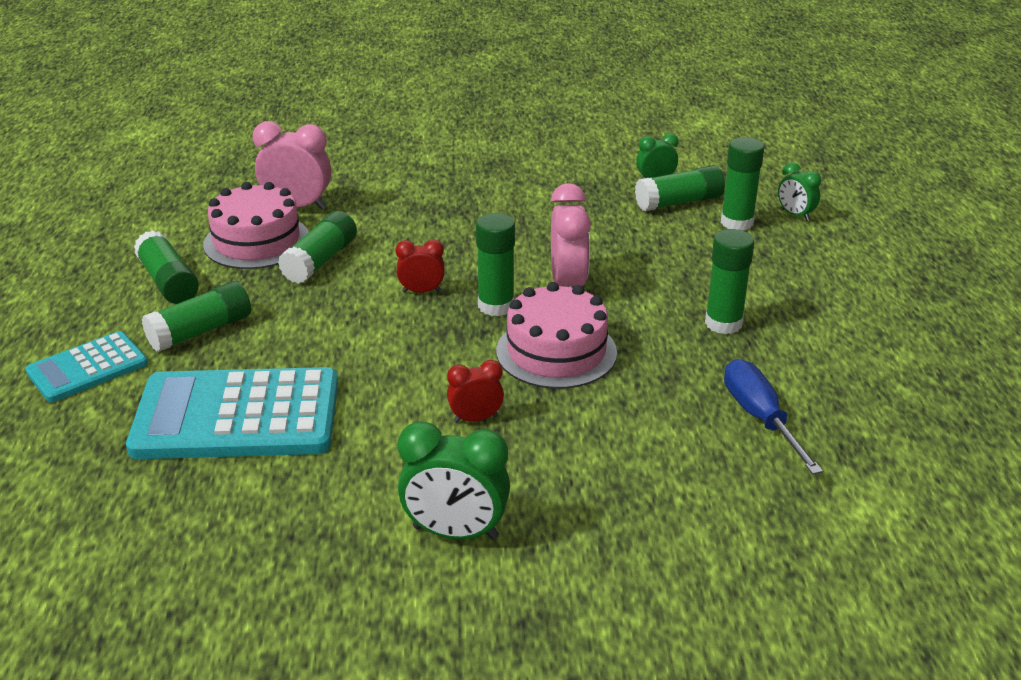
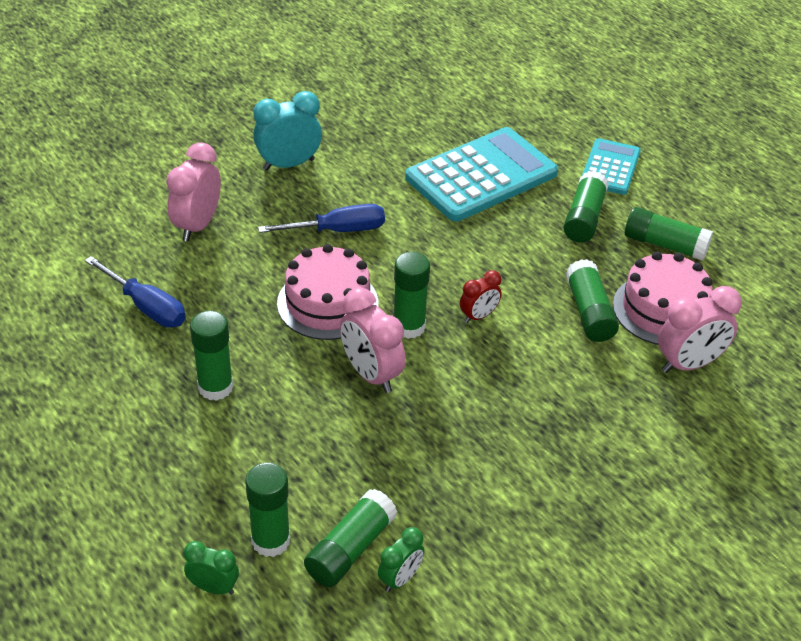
camera: 145 degrees right, 10 degrees up
(455, 533) = (288, 164): green clock -> turquoise clock
(475, 419) = (337, 230): red clock -> blue screwdriver
(644, 492) = (197, 225): none -> pink clock

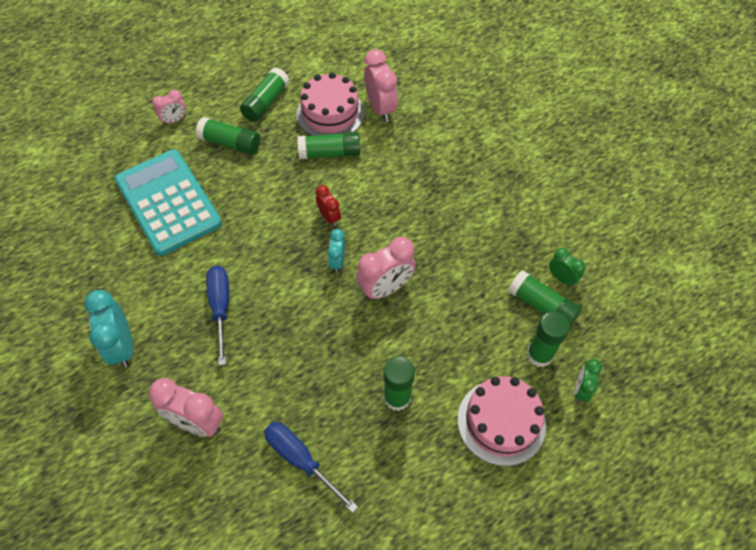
camera: 85 degrees left, 15 degrees up
(146, 307) = (301, 460): blue screwdriver -> blue screwdriver turned 90 degrees counterclockwise
(327, 303) = (308, 316): pink cake -> pink cake (501, 422)
(409, 326) = (337, 262): green glue stick -> turquoise clock
(610, 167) = (174, 120): turquoise calculator -> pink clock

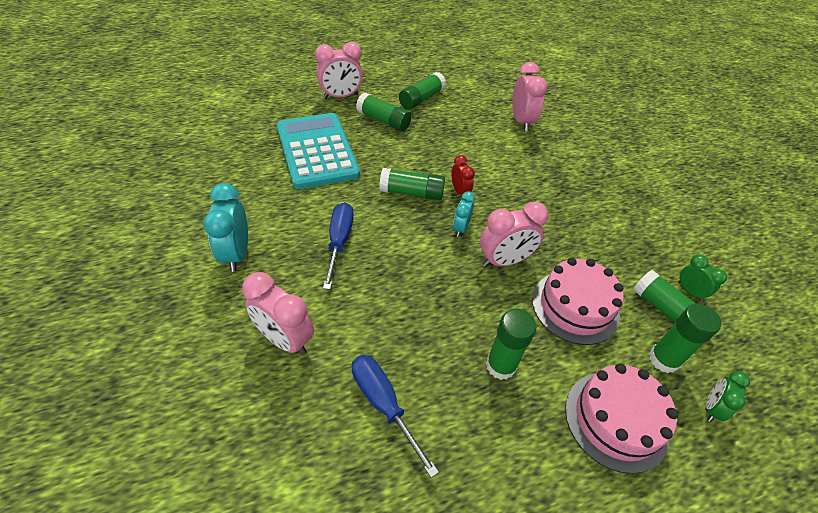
camera: 10 degrees right, 10 degrees down
(174, 120) = (341, 96): pink clock -> pink clock, size x1.72
(329, 153) = (469, 144): green glue stick -> green glue stick (411, 193)
(330, 113) = (476, 116): pink cake -> pink cake (575, 306)

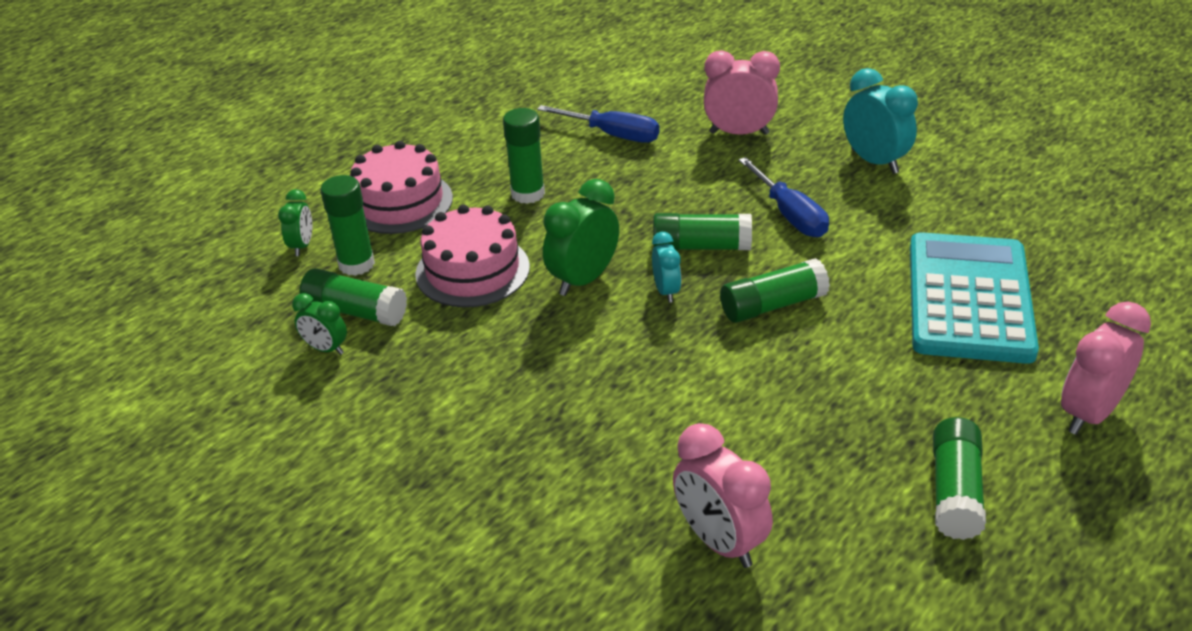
camera: 155 degrees right, 10 degrees down
(317, 151) = (969, 298): turquoise calculator -> turquoise calculator turned 120 degrees counterclockwise
(383, 120) = (954, 401): green glue stick -> green glue stick (701, 246)
(460, 191) = (710, 339): red clock -> none
(504, 261) = (583, 280): pink clock -> green clock

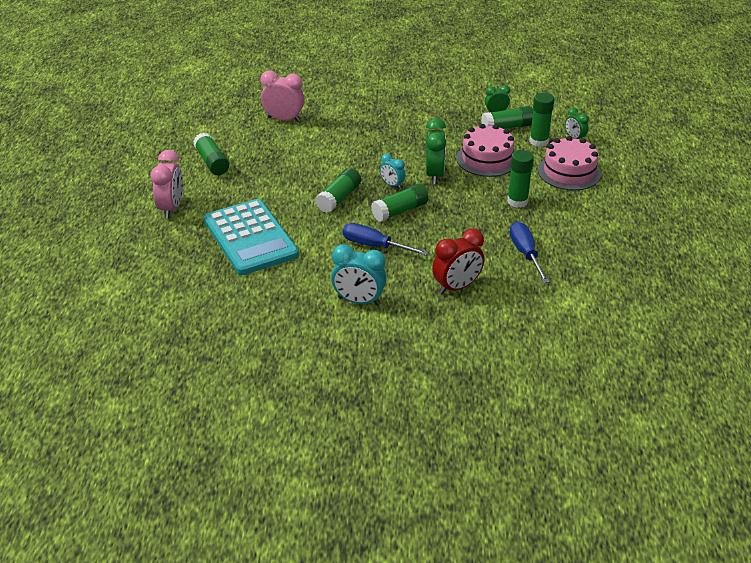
camera: 140 degrees right, 0 degrees up
(612, 135) = (525, 254): blue screwdriver -> blue screwdriver turned 90 degrees clockwise
(739, 133) = (457, 287): pink clock -> red clock

